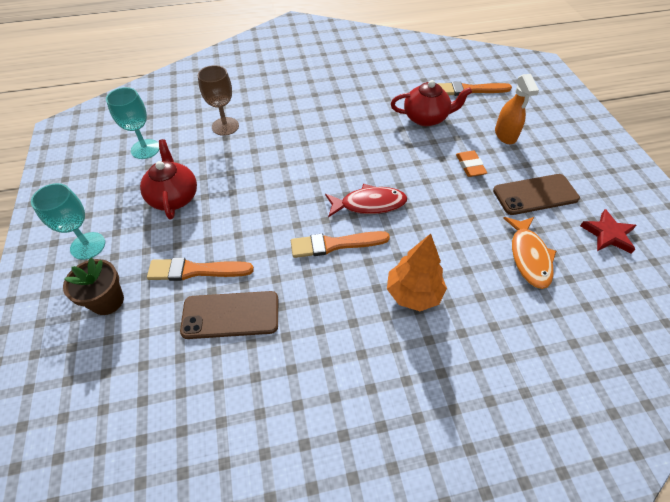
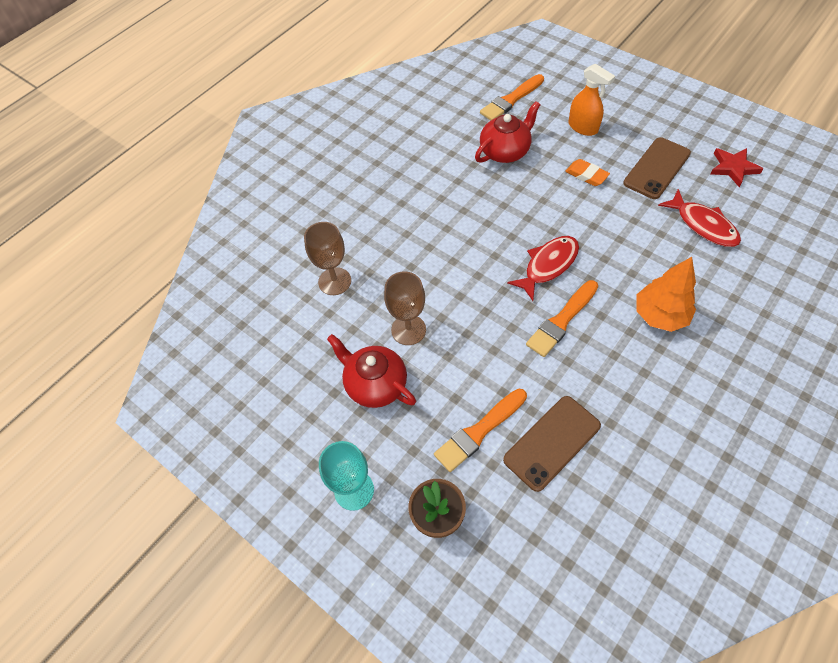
camera: 35 degrees left, 5 degrees up
(145, 149) = (283, 360): turquoise goblet -> none
(231, 181) = (408, 330): none -> brown goblet
(529, 257) = (703, 225): orange fish -> red fish

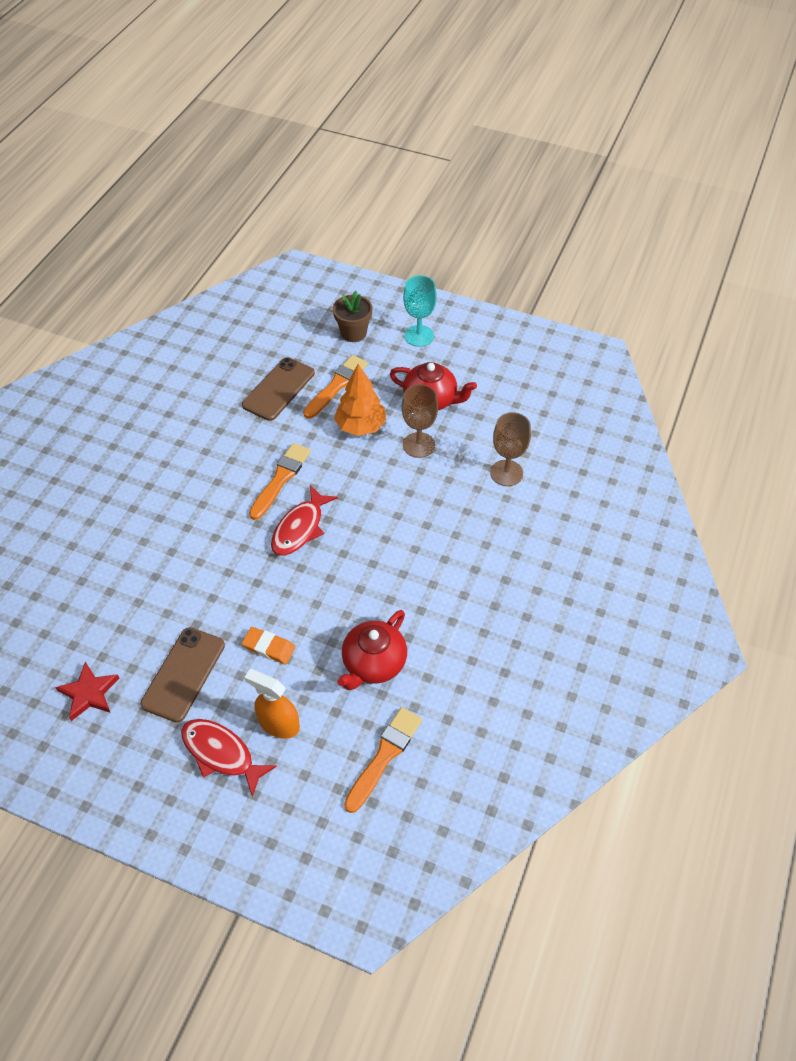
camera: 160 degrees right, 5 degrees down
(659, 315) = (189, 500): orange tree -> orange tree (361, 426)
(703, 225) = (136, 605): red fish -> red fish (221, 754)

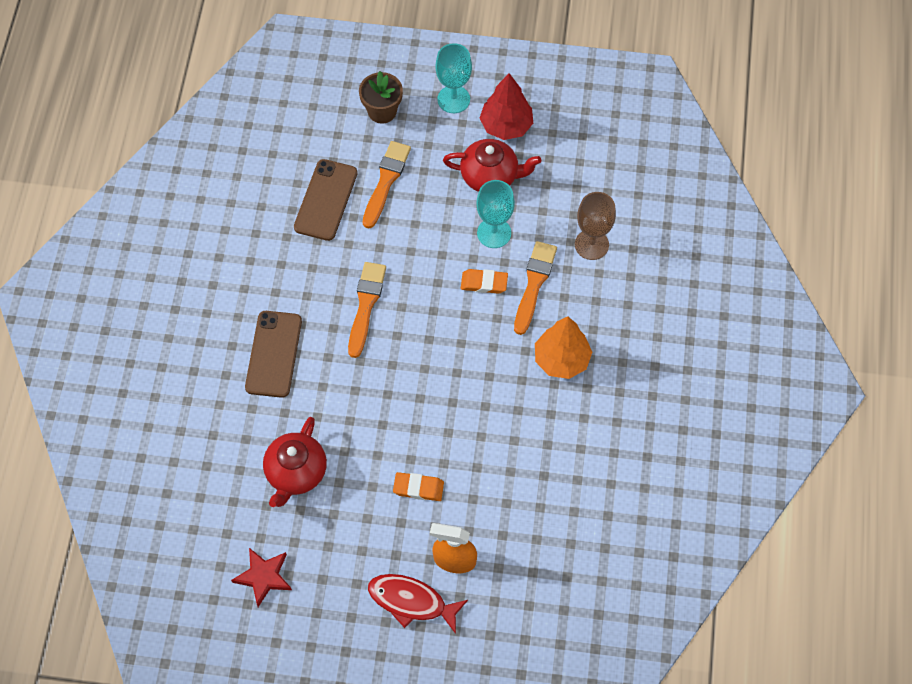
camera: 15 degrees left, 10 degrees up
(183, 674) = (346, 535): brown phone -> brown phone (273, 354)
(300, 528) = (405, 356): red fish -> none
(361, 426) = (427, 225): orange tree -> orange tree (561, 359)
(373, 664) = (523, 479): red teapot -> red teapot (296, 473)
(384, 756) = (561, 565): orange brush -> orange brush (534, 284)
(395, 483) = (484, 283): none -> orange eraser
(418, 445) = (494, 233): brown goblet -> turquoise goblet
(458, 364) = (506, 126): none -> red tree

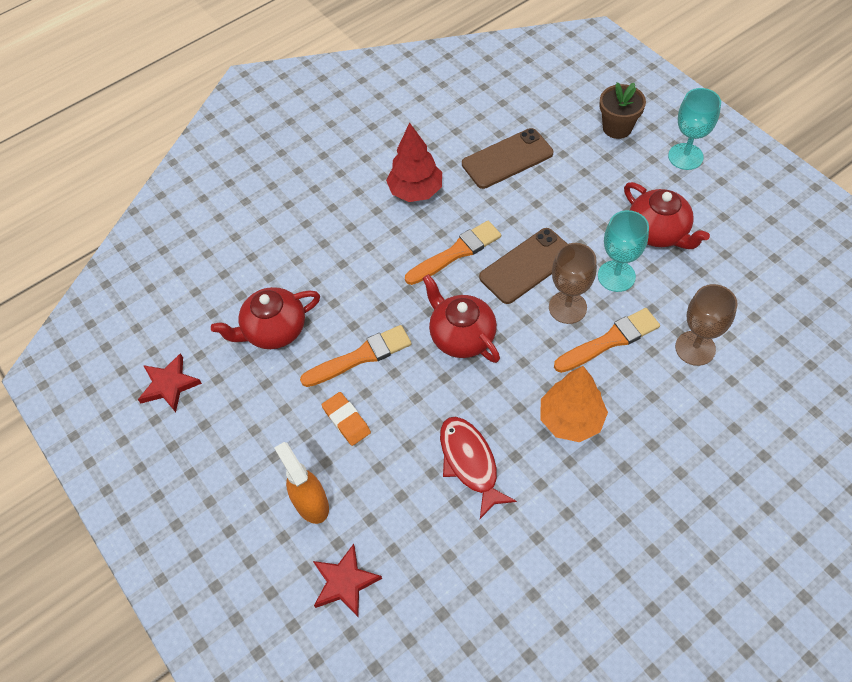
camera: 50 degrees right, 5 degrees down
(273, 354) = (353, 235): brown phone -> brown phone (527, 266)
(386, 181) = (567, 177): orange brush -> orange brush (361, 356)
(411, 601) = (244, 504): red fish -> red fish (470, 463)
(433, 363) = (461, 336): none -> red teapot
(484, 283) = (567, 307): orange eraser -> brown goblet
(506, 126) = (711, 204): red tree -> red tree (416, 191)
(528, 585) = (344, 582): none -> red star

